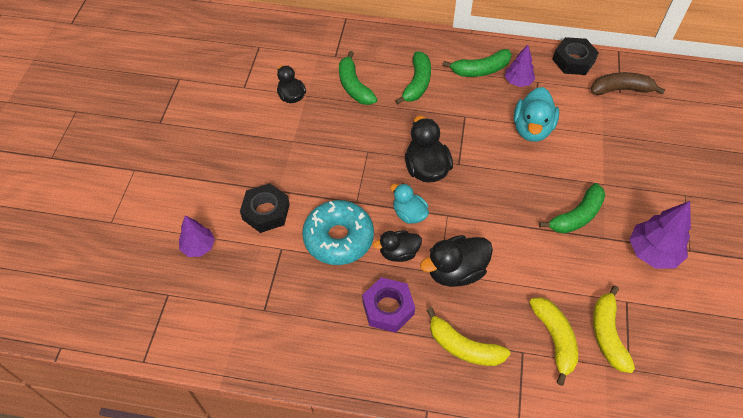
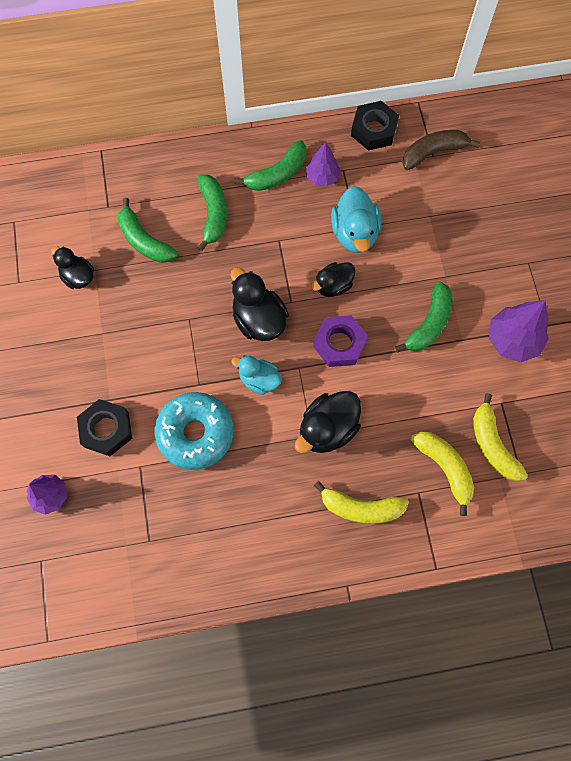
camera: 20 degrees left, 15 degrees up
(388, 308) = (273, 493): purple nut -> purple nut (339, 344)
(398, 253) = (263, 428): black duck -> black duck (333, 286)

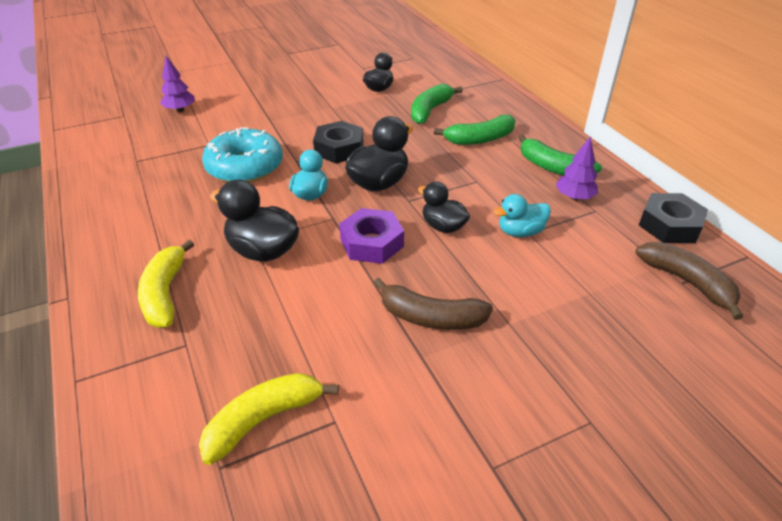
camera: 75 degrees right, 30 degrees down
(106, 429) = (242, 123): black nut -> black nut (339, 149)
(354, 233) = (520, 232): turquoise duck -> turquoise duck, size x0.65
(429, 324) = (430, 317): green banana -> brown banana
(444, 468) = (222, 367): yellow banana -> none
(512, 340) = (445, 420): purple tree -> none

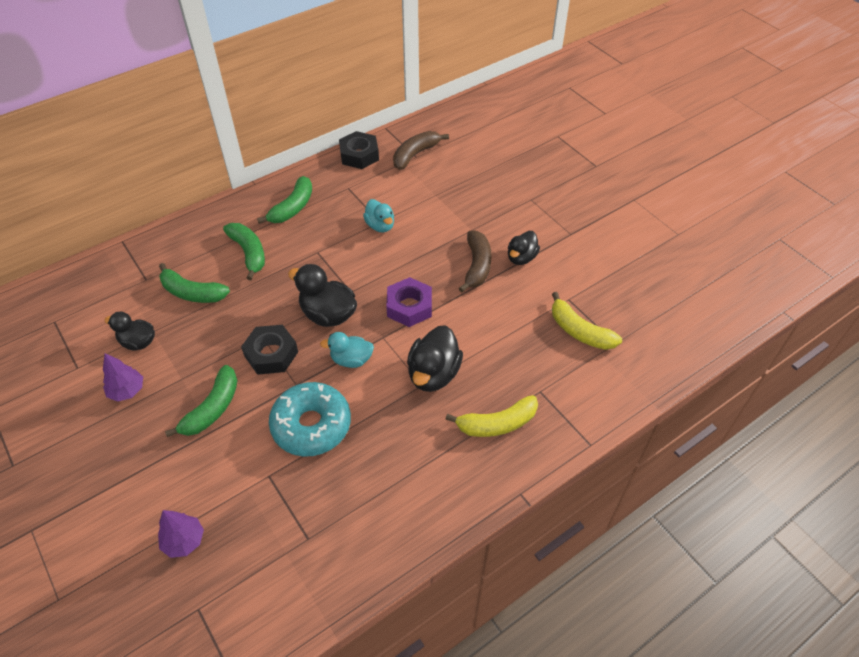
camera: 100 degrees left, 10 degrees up
(292, 120) = (212, 408): none -> green banana
(443, 226) = (381, 267): black duck -> black duck (521, 258)
(574, 197) = (332, 197): purple tree -> purple tree (127, 391)

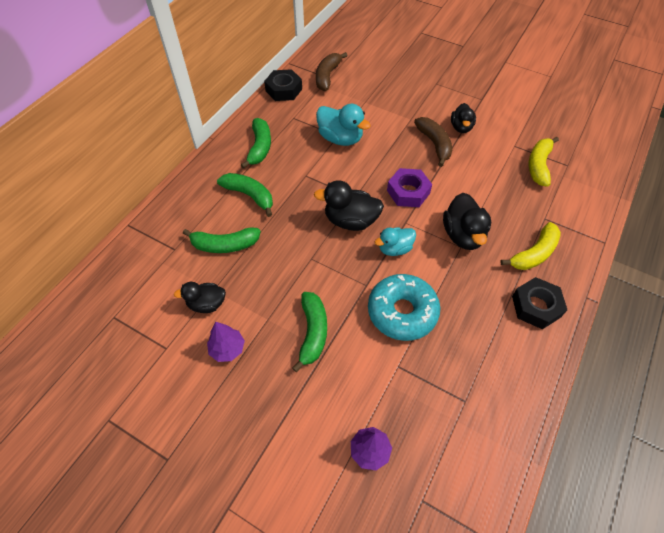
camera: 25 degrees left, 5 degrees up
(271, 354) = (328, 269): black nut -> black nut (536, 306)
(380, 226) = (340, 138): turquoise duck -> turquoise duck, size x1.54
(579, 331) = (539, 165): yellow banana -> yellow banana turned 90 degrees clockwise

